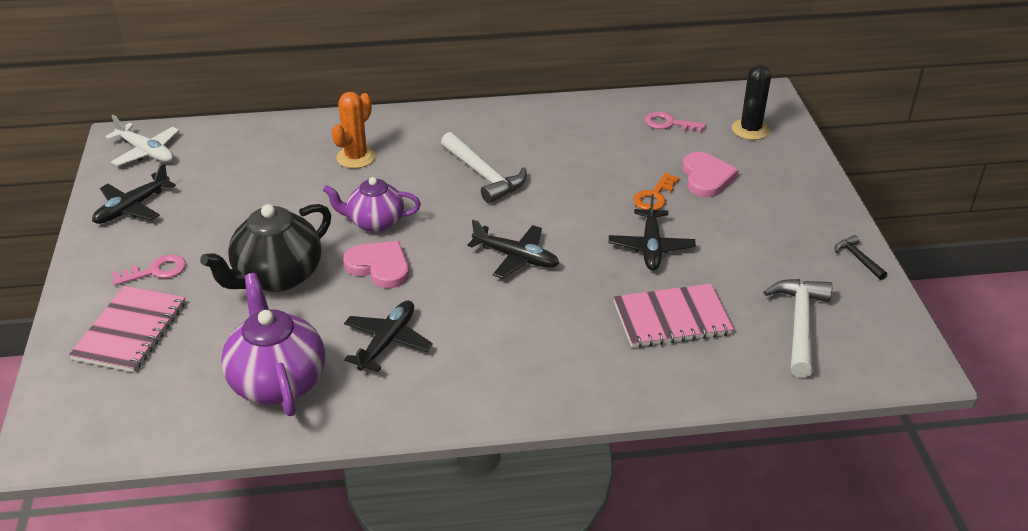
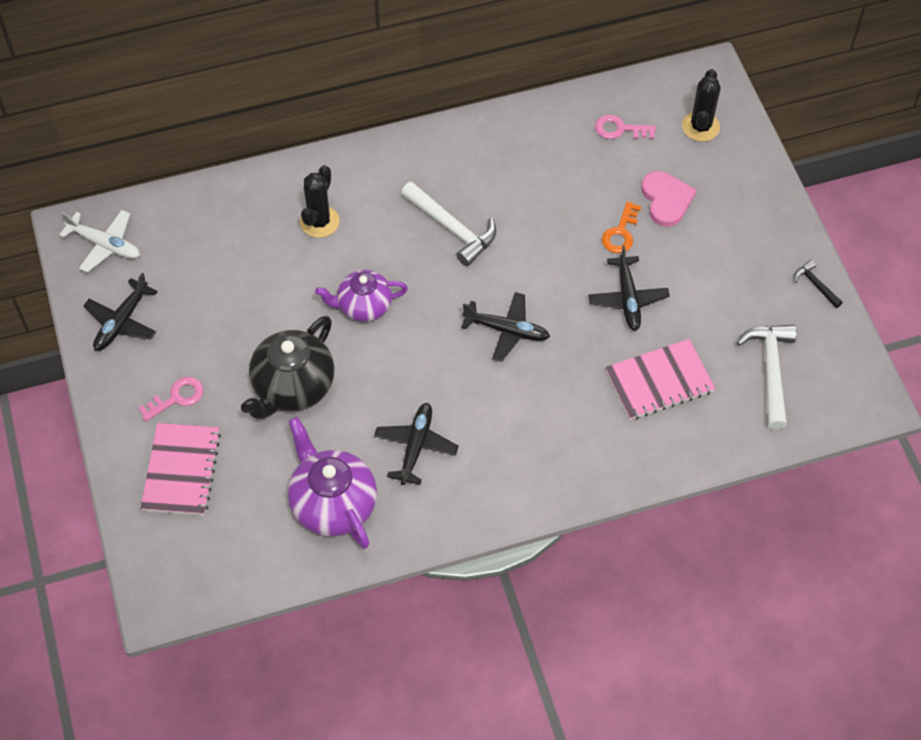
camera: 10 degrees left, 20 degrees up
(356, 157) = (319, 222): orange cactus -> black cactus
(379, 266) = (383, 360): pink heart -> none

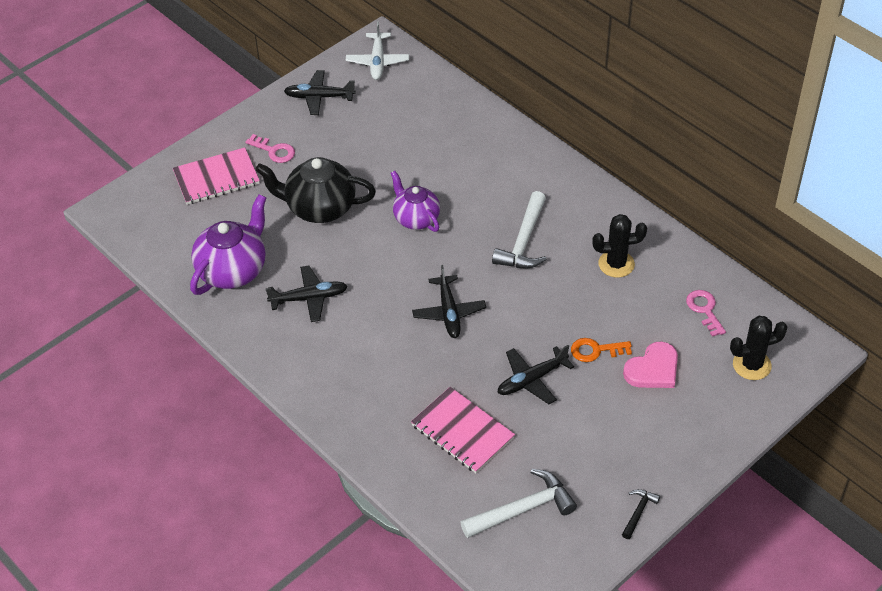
camera: 65 degrees right, 10 degrees down
(319, 222) = (475, 163): black cactus -> black cactus (616, 264)

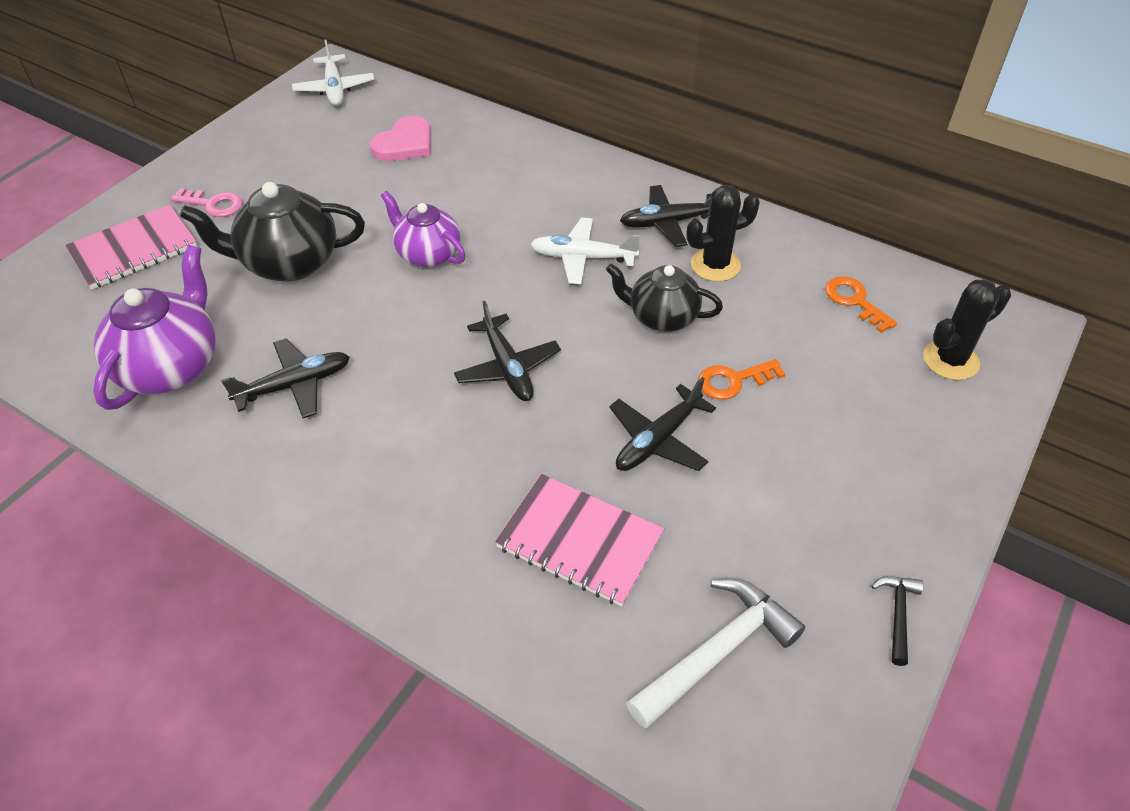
camera: 15 degrees left, 0 degrees up
(319, 97) = (266, 135): black plane -> black plane (669, 222)
(524, 241) = (583, 258): white hammer -> white plane
(564, 296) = (661, 317): none -> black teapot
(653, 369) = (822, 391): pink heart -> pink heart (405, 144)
(704, 310) = (854, 301): pink key -> orange key

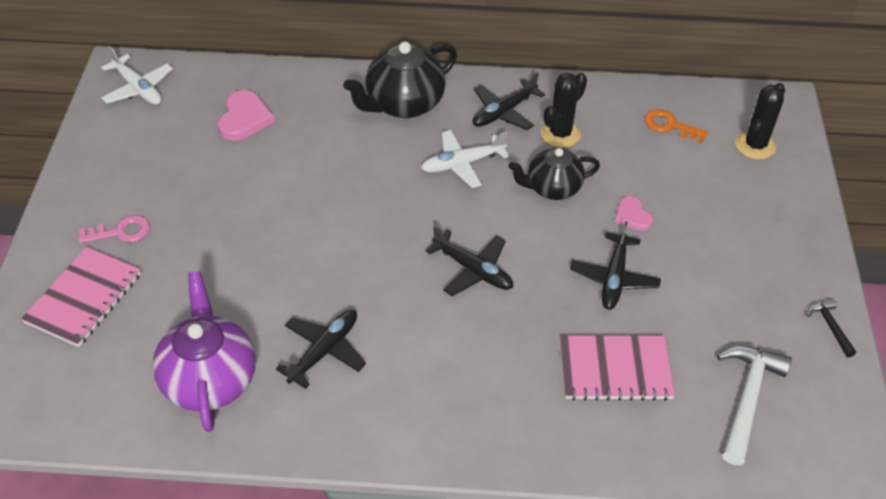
camera: 30 degrees left, 0 degrees up
(289, 263) = (234, 257): black teapot -> black teapot (403, 104)
(427, 254) = (342, 206): purple teapot -> none
(733, 381) = (632, 216): orange key -> pink heart

